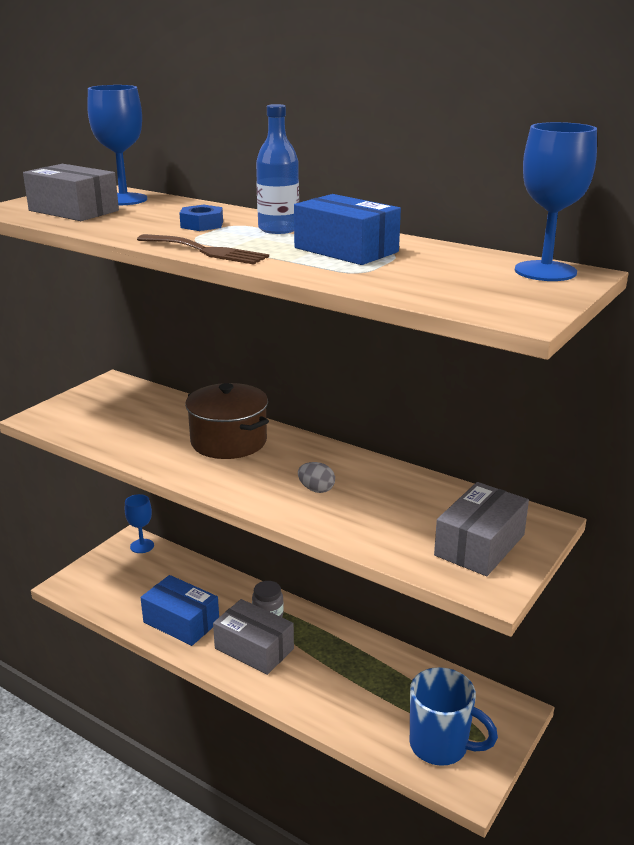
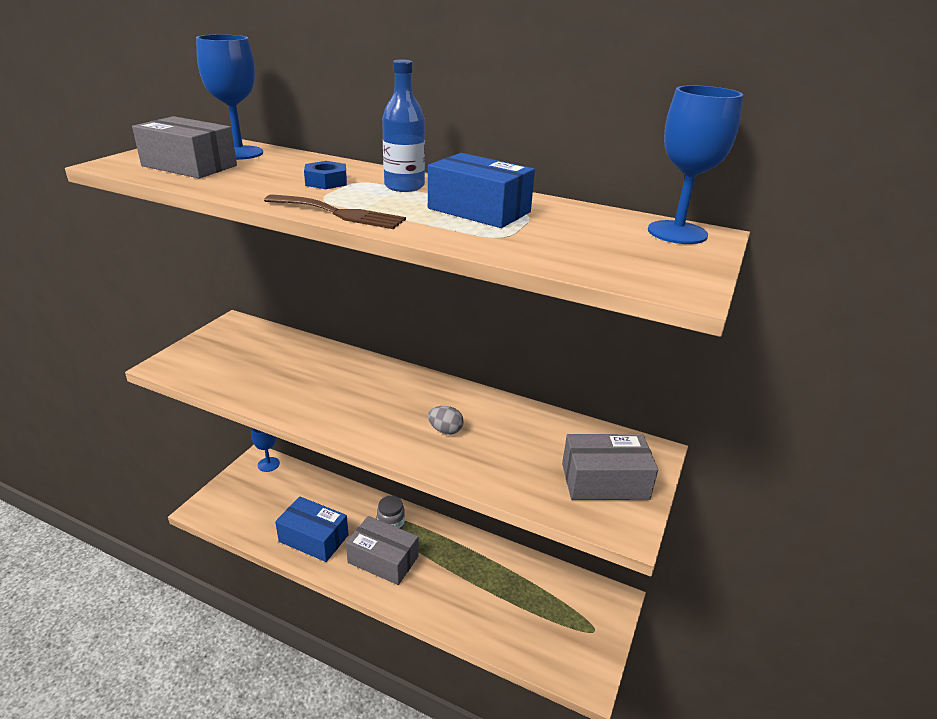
camera: 10 degrees left, 5 degrees up
(229, 441) = (354, 382): brown pot -> none
(440, 746) = (559, 641): blue mug -> none
(479, 545) = (604, 481): grey box -> grey box turned 60 degrees clockwise

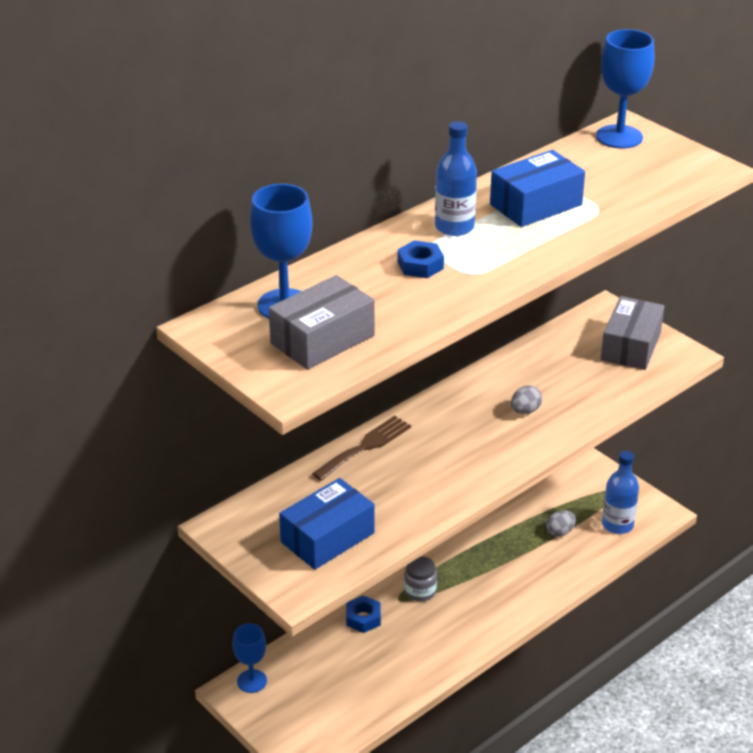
camera: 65 degrees left, 5 degrees up
(313, 538) = (408, 658): blue box -> blue box (327, 537)
(339, 213) = (516, 271): brown fork -> brown fork (365, 446)
(348, 501) = (363, 618): none -> blue nut
(383, 559) = (467, 608): grey box -> none
(510, 600) = (560, 532): none -> grey egg
(547, 645) = (617, 525): none -> blue bottle

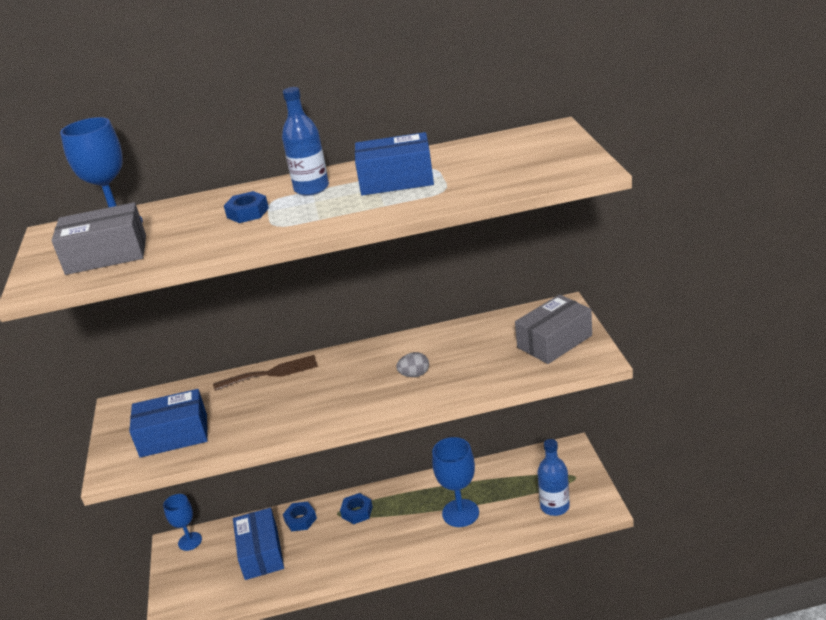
camera: 35 degrees right, 5 degrees down
(350, 665) = (261, 553): none -> blue box
(420, 591) = (357, 512): grey jar -> blue nut
(560, 532) = (502, 498): grey egg -> none
(619, 137) = (536, 137): blue goblet -> blue goblet (460, 513)

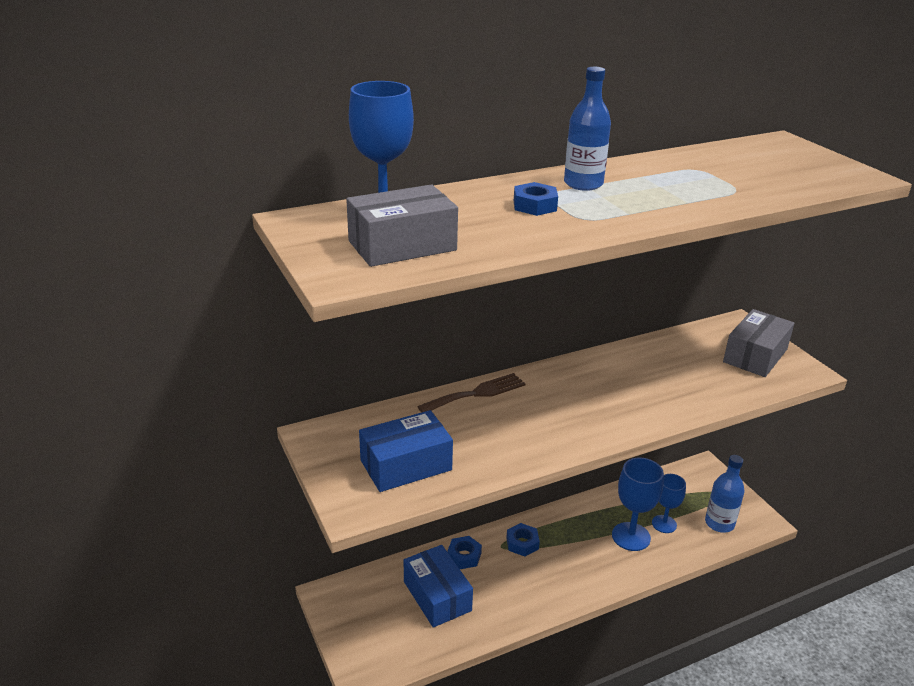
camera: 20 degrees left, 0 degrees up
(190, 541) = (346, 590): blue goblet -> blue goblet (664, 524)
(396, 180) = (672, 179): blue box -> none
(414, 375) = (637, 391): grey egg -> none

